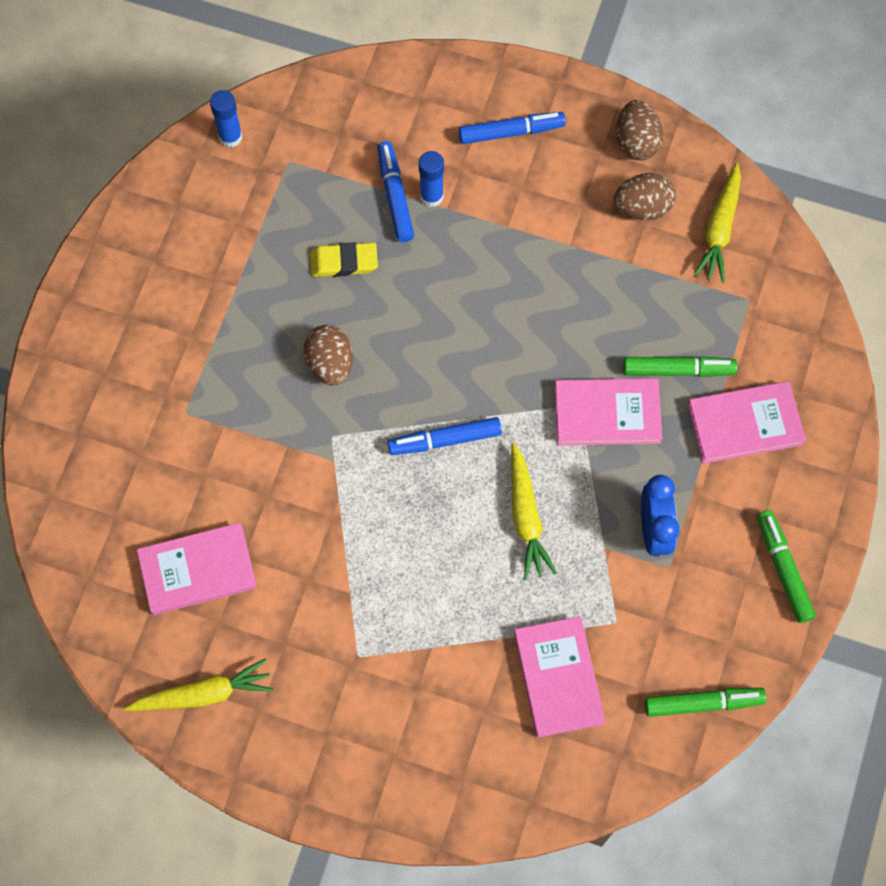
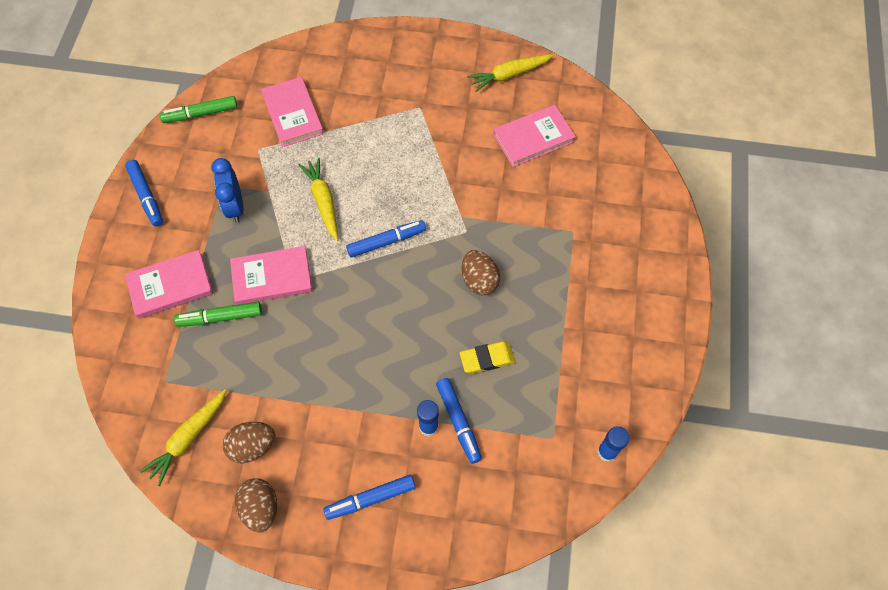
camera: 170 degrees right, 5 degrees down
(719, 229) = (188, 438): yellow carrot -> yellow carrot turned 150 degrees counterclockwise
(783, 569) = (146, 196): green marker -> blue marker

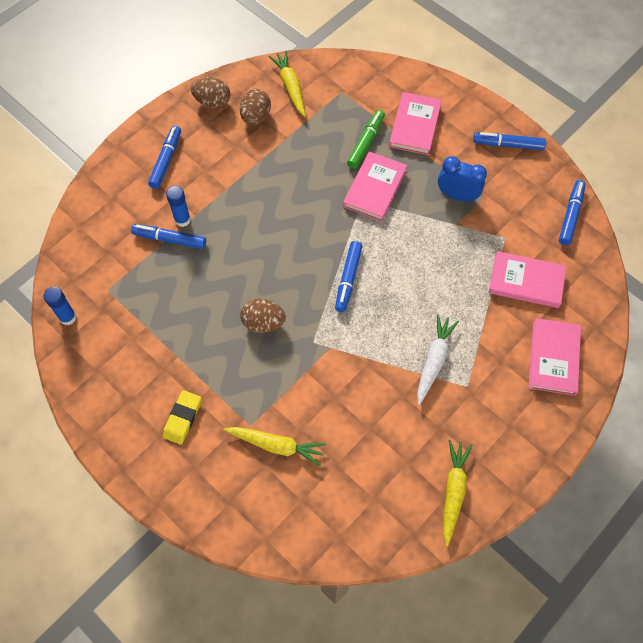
camera: 125 degrees right, 0 degrees up
(201, 114) = (570, 216): green marker -> blue marker
(323, 201) = (418, 256): yellow carrot -> yellow carrot (276, 445)
(415, 139) = (434, 360): none -> white carrot
(487, 359) = (198, 286): yellow eraser -> yellow eraser (182, 418)
(533, 138) = (366, 461): pink book -> pink book (553, 358)

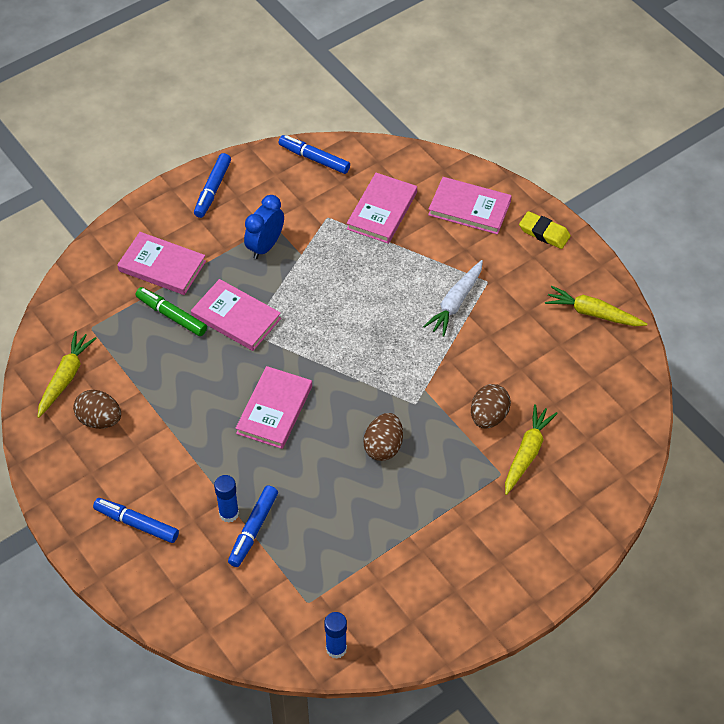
camera: 80 degrees left, 10 degrees down
(182, 418) = (484, 537): yellow eraser -> yellow eraser (544, 233)
(212, 102) = (62, 463): brown egg -> brown egg (488, 416)
(286, 233) = (274, 410): none -> pink book
(290, 87) = (66, 377): yellow carrot -> yellow carrot turned 120 degrees clockwise
(348, 279) = (346, 360): blue marker -> none
(434, 360) = (455, 303): white carrot -> white carrot turned 90 degrees counterclockwise

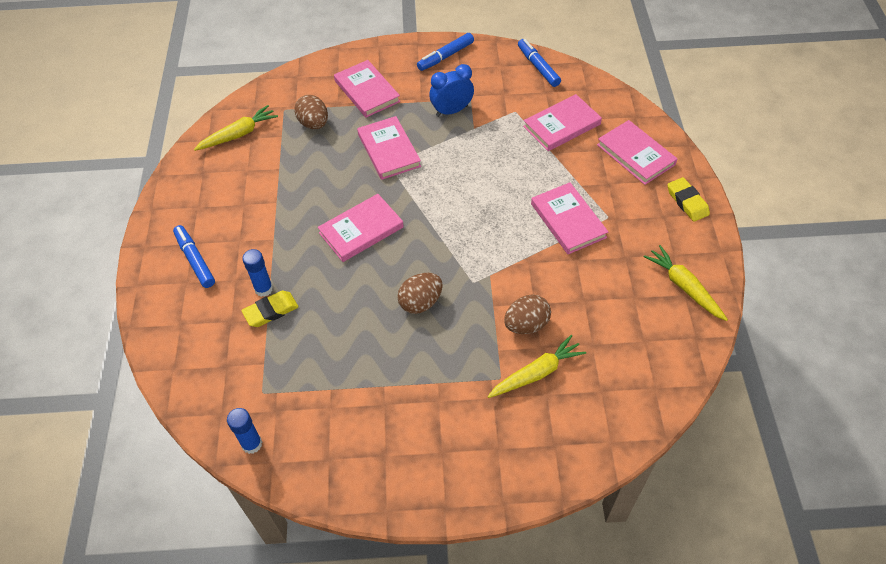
camera: 35 degrees right, 0 degrees up
(99, 420) = (235, 174): brown egg -> brown egg (314, 124)
(172, 316) = (345, 127): green marker -> none
(253, 529) = (271, 311): blue marker -> yellow eraser
(455, 303) = (568, 220): white carrot -> pink book

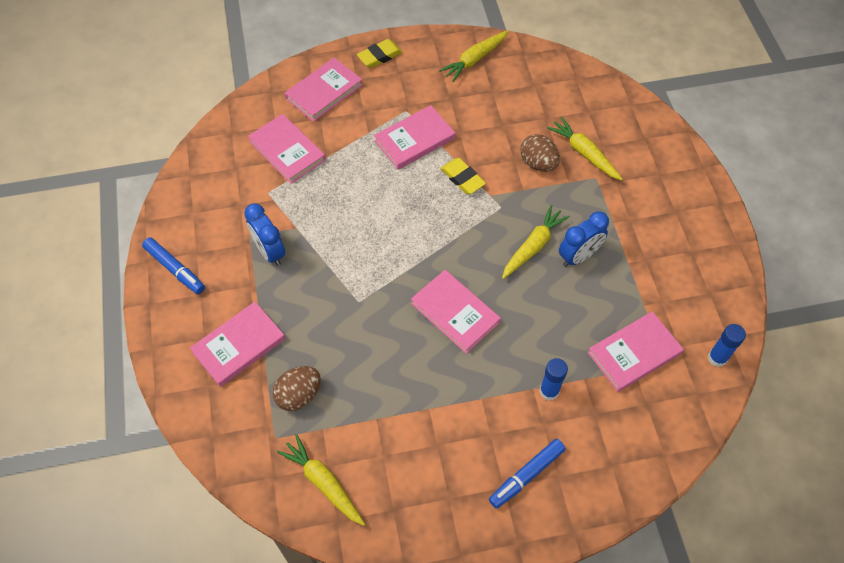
camera: 100 degrees left, 5 degrees up
(271, 311) = (574, 377): yellow eraser -> yellow eraser (462, 178)
(389, 150) = (337, 305): pink book -> pink book (634, 353)
(401, 340) = (578, 256): none -> blue clock
(420, 302) = (533, 246): brown egg -> yellow carrot
(538, 67) = (195, 176): blue marker -> none

